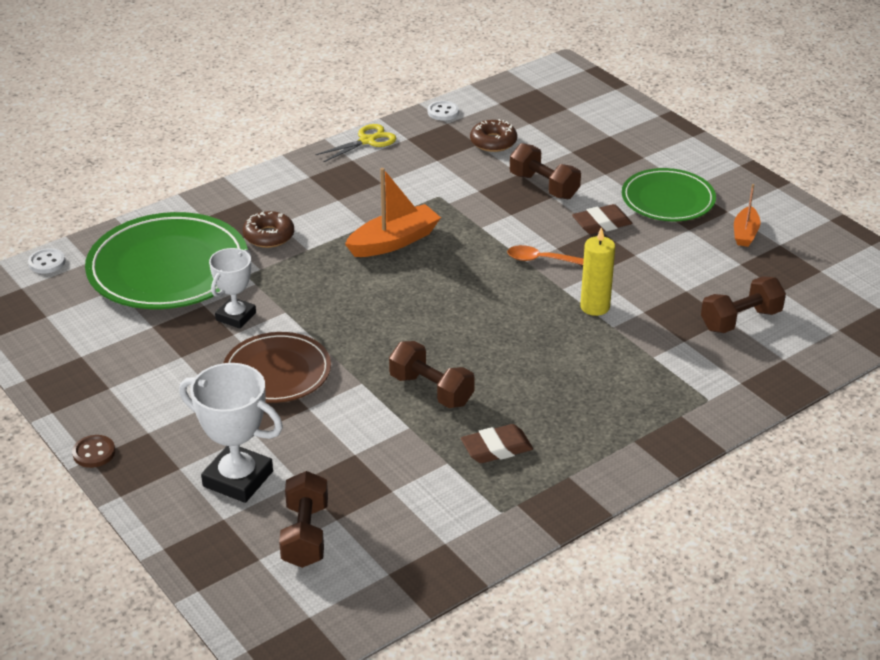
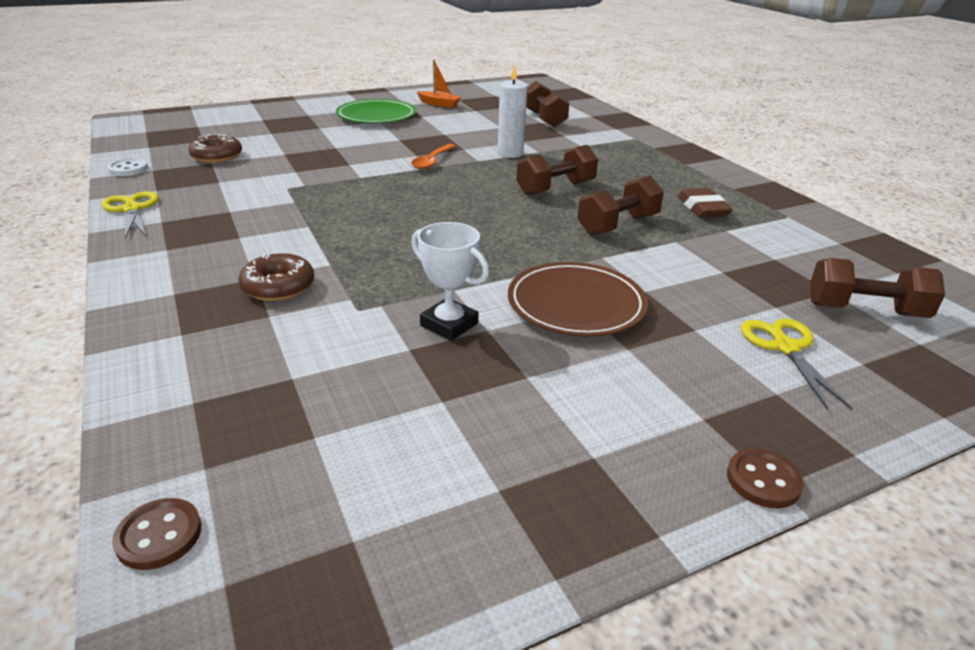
camera: 80 degrees left, 5 degrees down
(47, 262) = (159, 536): white button -> brown button
(168, 268) = (293, 376): green plate -> none
(238, 479) = (785, 347): white trophy -> yellow scissors
(393, 241) = (353, 216): orange boat -> none
(544, 186) = (316, 148): brown dumbbell -> brown dumbbell (555, 188)
(595, 307) = (510, 153): yellow candle -> white candle
(601, 224) = (393, 137): brown eraser -> none

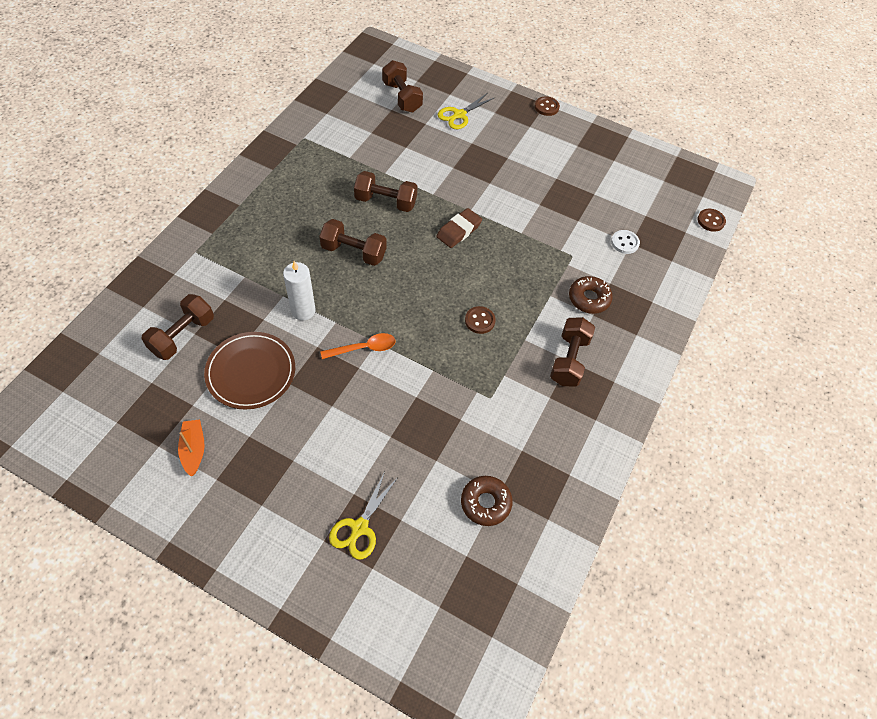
camera: 130 degrees left, 25 degrees up
(128, 169) = (564, 537): white button -> white button (624, 243)
(132, 209) = (602, 454): yellow scissors -> yellow scissors (359, 528)
(239, 237) = (569, 360): none -> brown dumbbell
(371, 213) = (480, 321): none -> brown button
(376, 116) = (279, 474): green plate -> none
(449, 324) = (549, 218): white trophy -> none
(576, 304) = (490, 185): brown plate -> brown plate (251, 372)
(702, 208) = (324, 174): brown eraser -> brown eraser (459, 231)

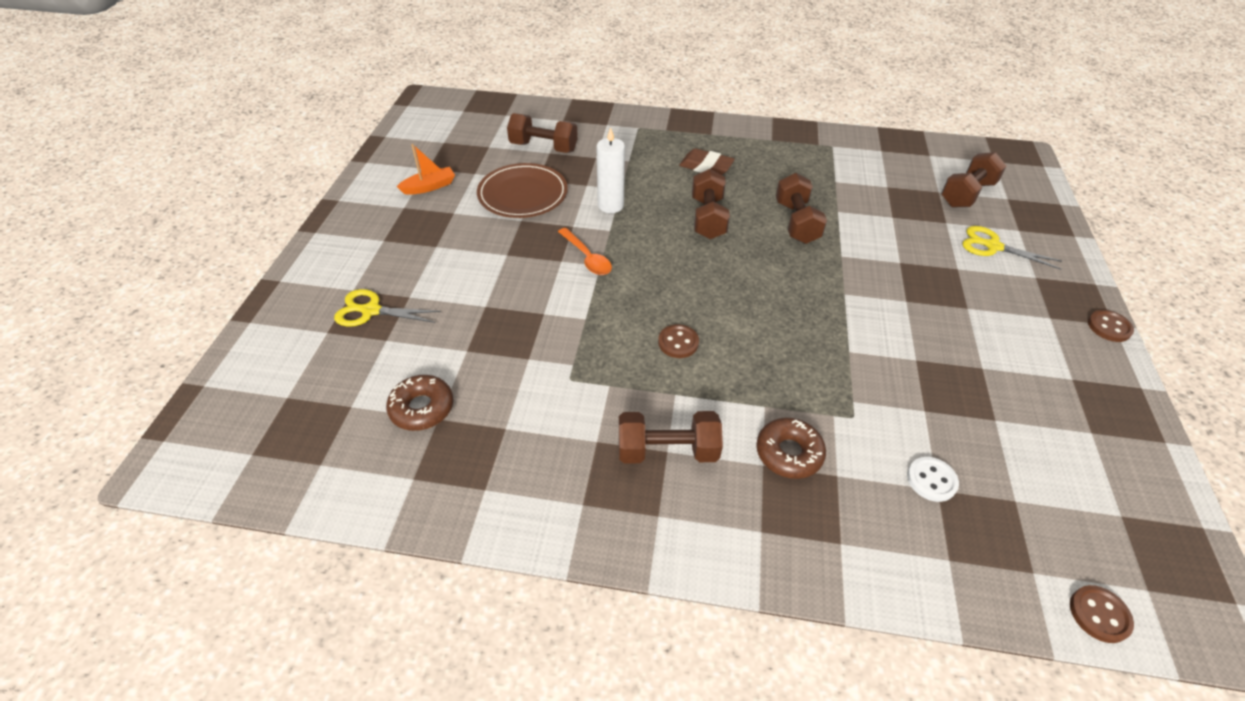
camera: 75 degrees right, 10 degrees down
(459, 231) = (803, 291): brown eraser -> brown eraser (706, 166)

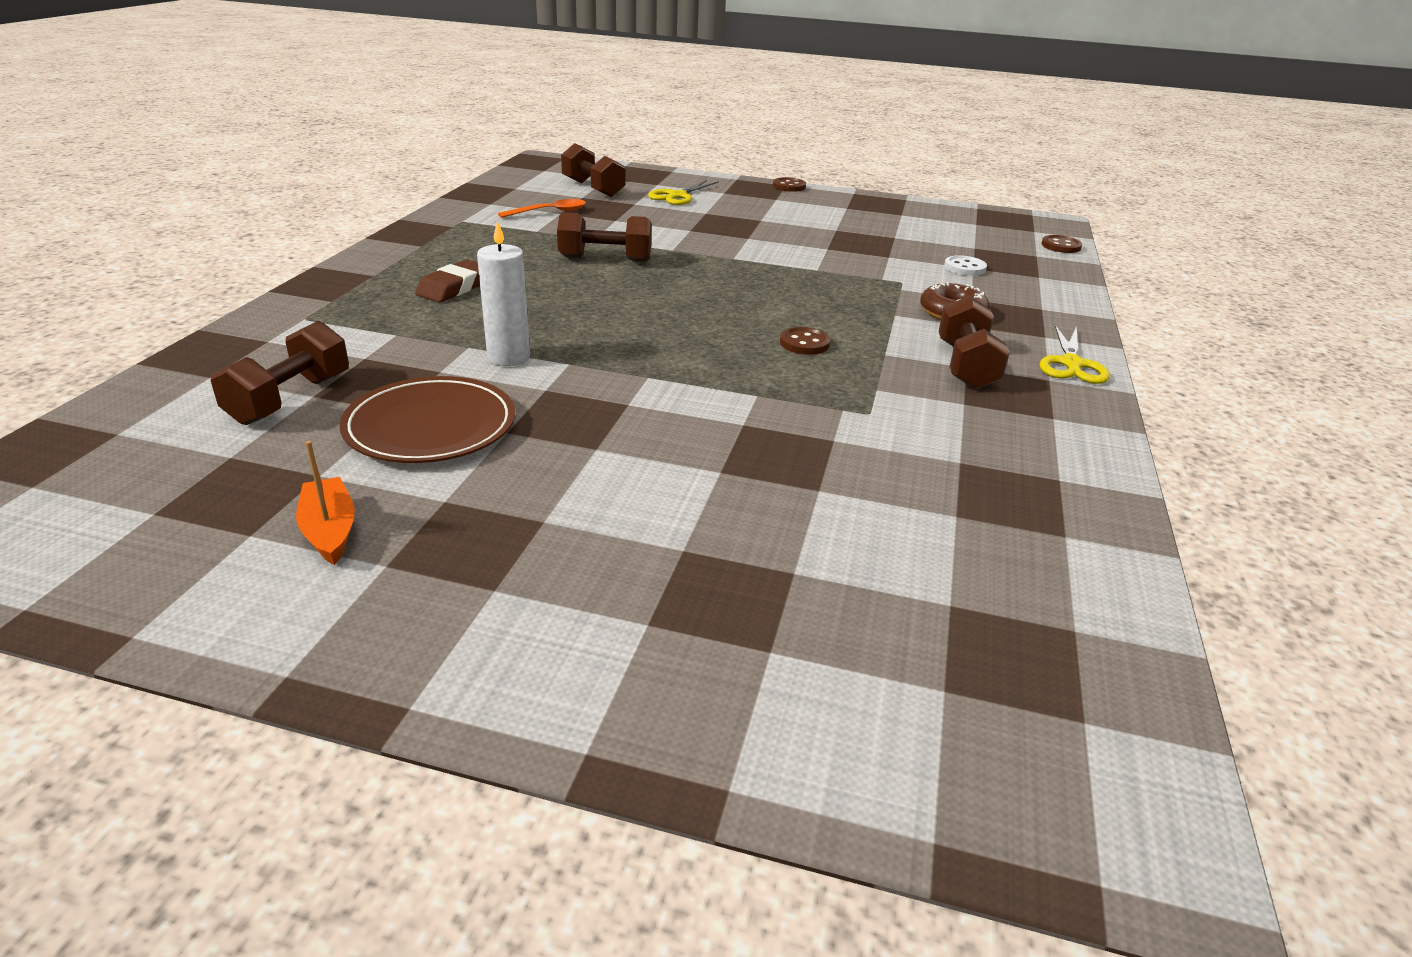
camera: 85 degrees left, 15 degrees down
(370, 310) = (715, 594): yellow scissors -> yellow scissors (1071, 364)
(422, 408) = (940, 530): brown donut -> none
(587, 258) = (628, 384): orange spoon -> orange spoon (549, 212)
(708, 218) = (573, 300): brown dumbbell -> none

